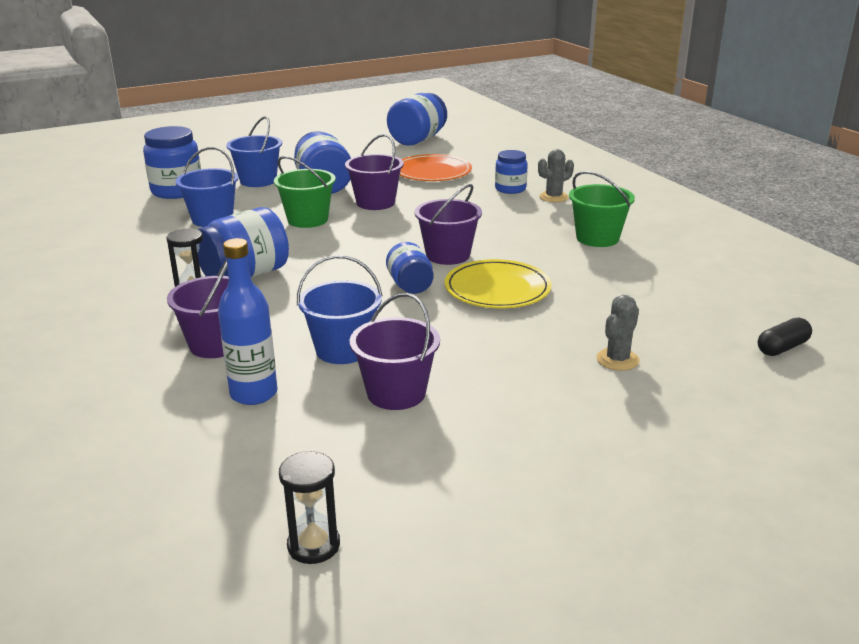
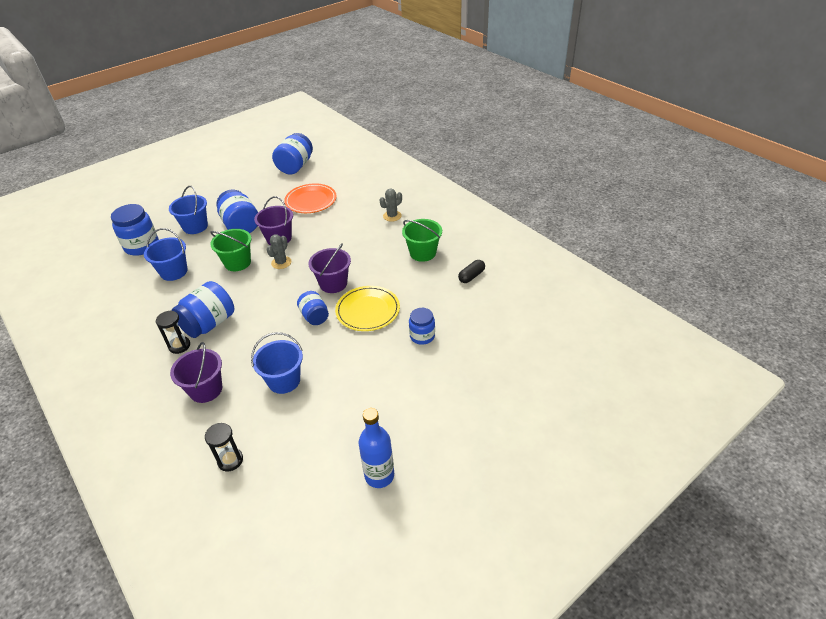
camera: 10 degrees left, 15 degrees up
(254, 394) = (239, 427): blue bottle -> blue bottle (379, 475)
(313, 545) = (297, 534): black hourglass -> black hourglass (230, 460)
(396, 393) = (322, 411): purple bucket -> none
(510, 189) = (364, 211): blue jar -> blue jar (422, 336)
(617, 360) = (443, 361): grey cactus -> grey cactus (281, 262)
(782, 348) = (532, 334): black capsule -> black capsule (471, 276)

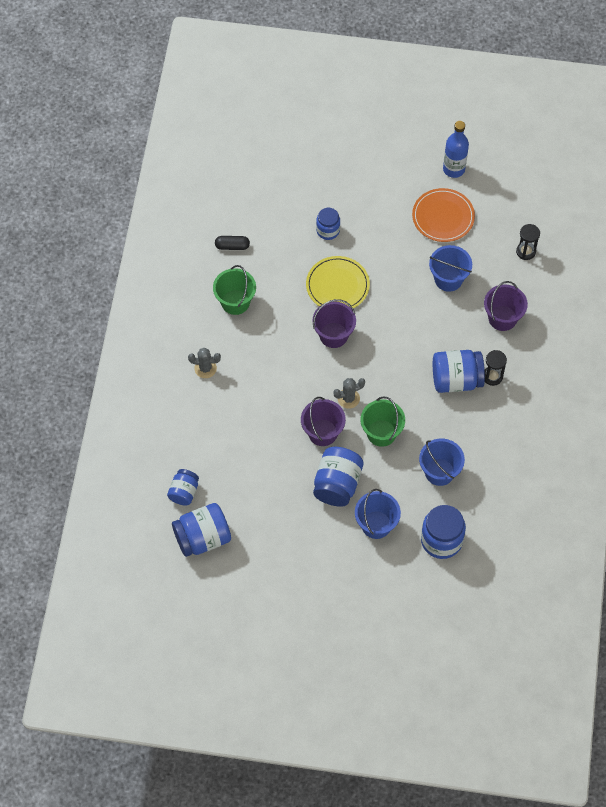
camera: 135 degrees left, 20 degrees up
(311, 200) = (246, 462): orange plate -> orange plate (443, 217)
(314, 316) = (378, 315): blue jar -> blue jar (184, 492)

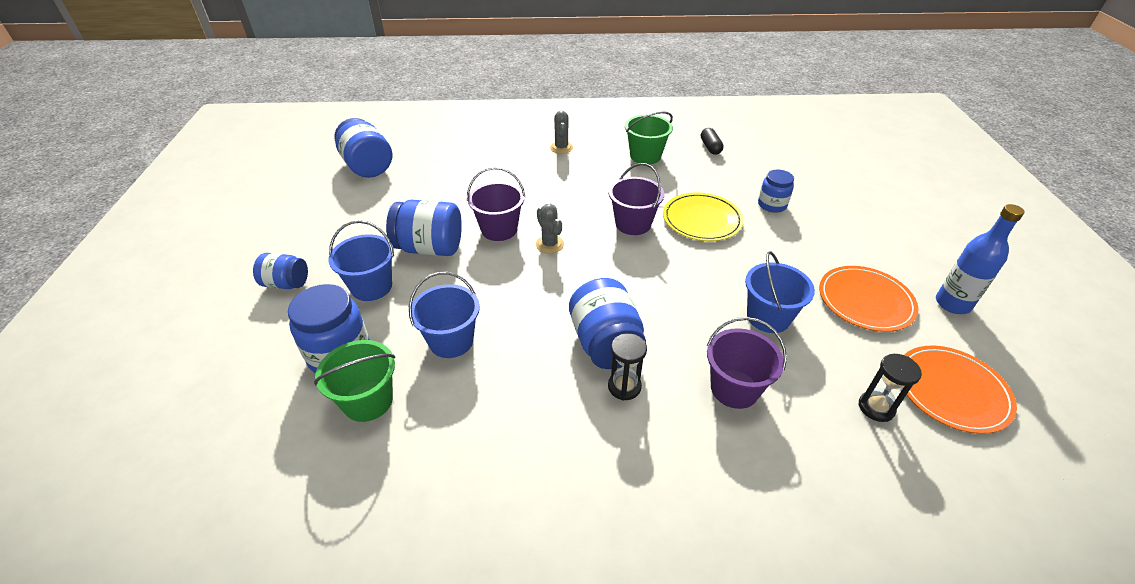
camera: 80 degrees right, 20 degrees down
(184, 492) = (420, 151): blue jar -> blue jar (286, 283)
(381, 433) = (506, 277): green bucket -> green bucket (368, 401)
(520, 208) = (952, 391): none -> orange plate

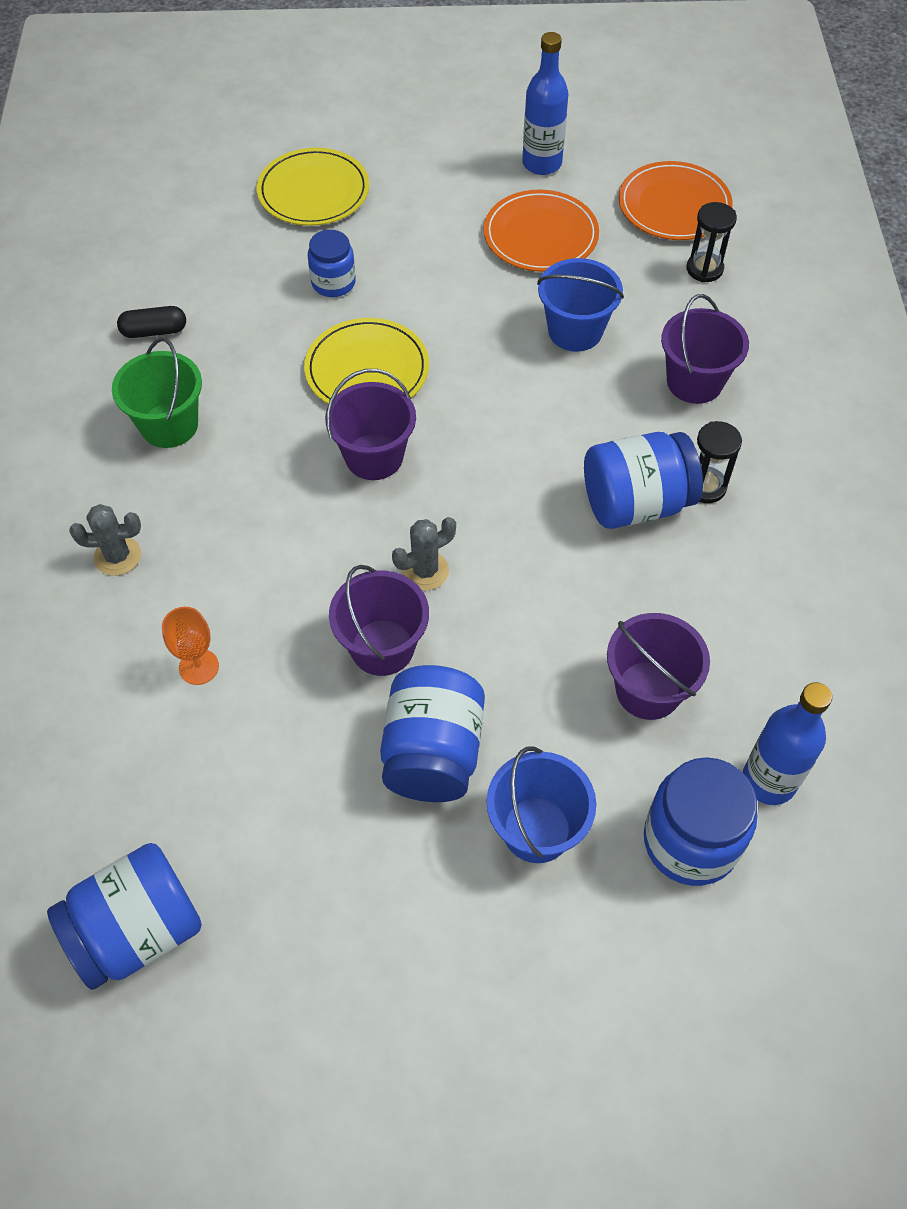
camera: 90 degrees left, 15 degrees up
(286, 283) = (533, 983): blue jar -> none
(368, 401) = (768, 781): green bucket -> blue bottle
(451, 341) = (648, 690): blue bucket -> purple bucket
(495, 173) = (199, 667): none -> orange goblet
(852, 194) = (313, 191): none -> yellow plate

